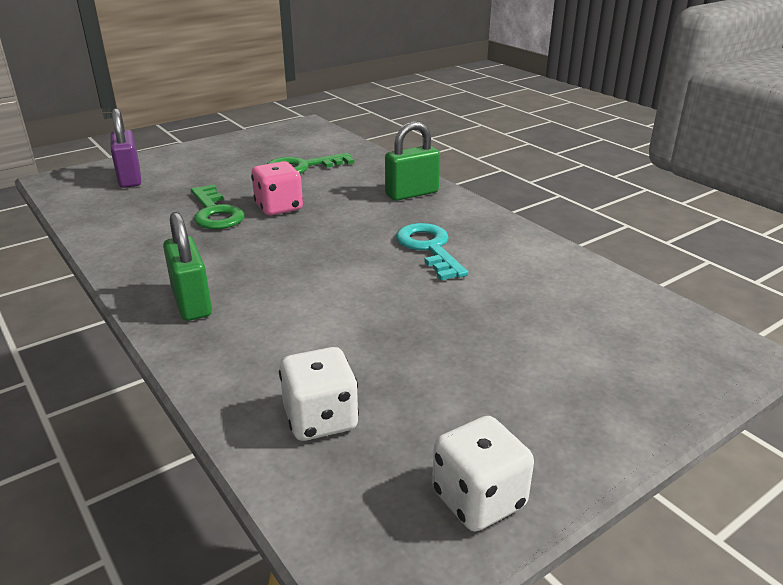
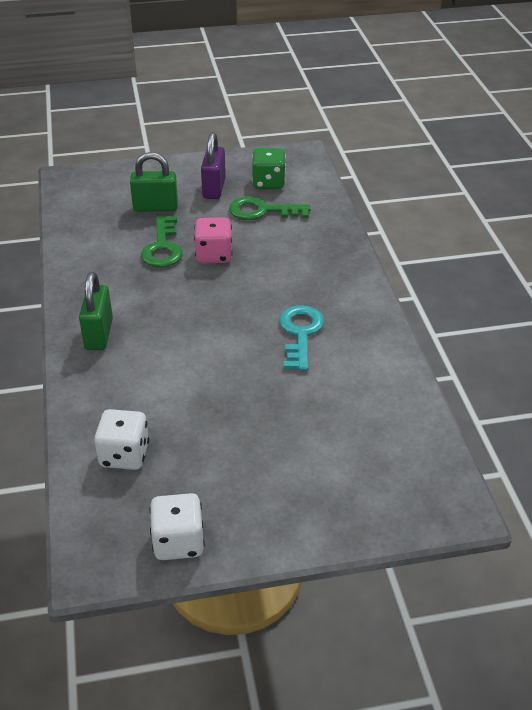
camera: 25 degrees right, 10 degrees up
(130, 178) = (120, 190): purple padlock -> purple padlock (214, 188)
(290, 147) = (268, 183): none -> green dice
(412, 194) = (332, 269): green padlock -> green padlock (155, 207)

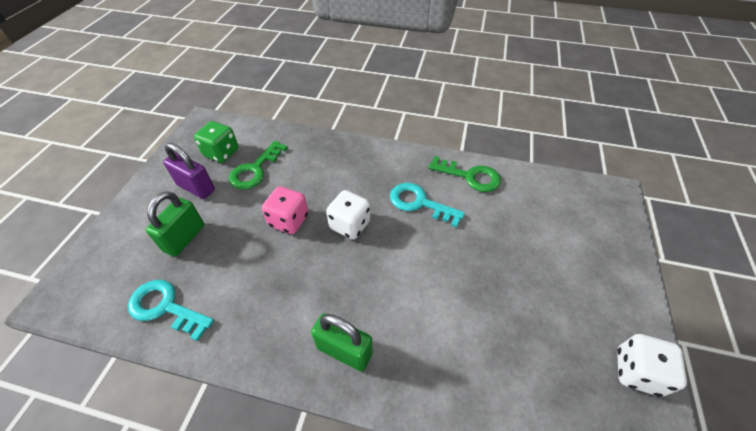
camera: 65 degrees left, 10 degrees up
(87, 228) = (165, 307): none -> turquoise key
(124, 455) = (524, 382): white dice -> white dice (350, 225)
(163, 248) = (250, 253): green key -> green key (470, 176)

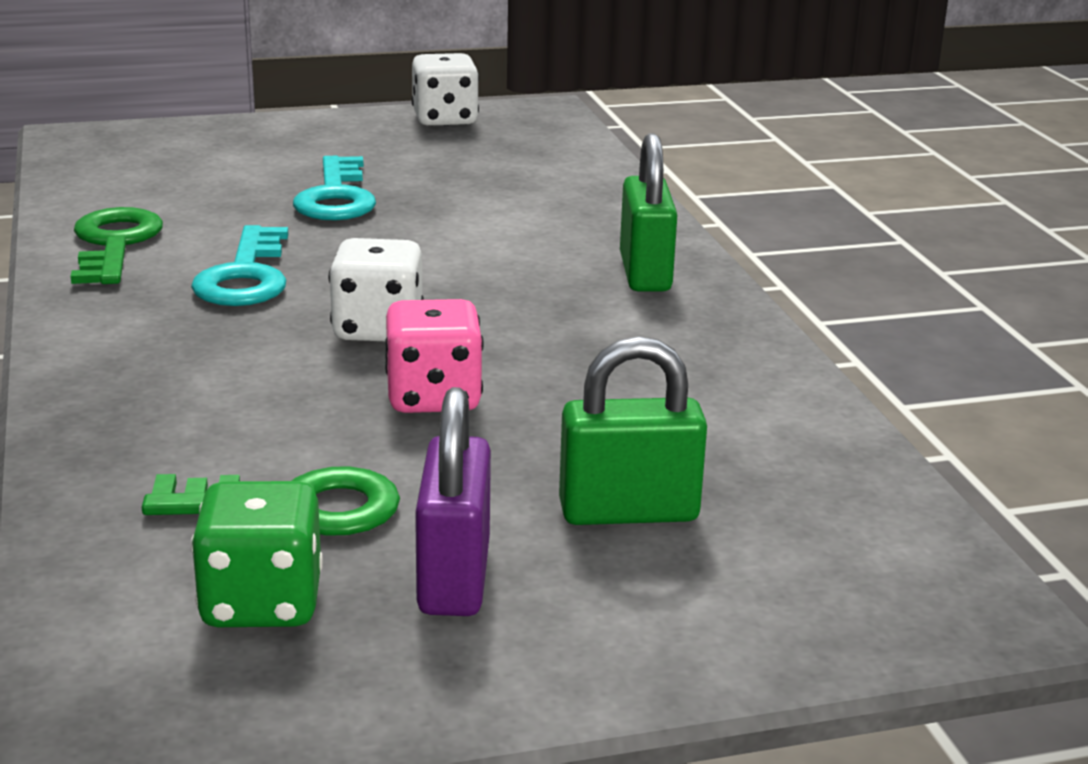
camera: 120 degrees left, 25 degrees down
(165, 307) = (798, 454): turquoise key -> turquoise key (336, 197)

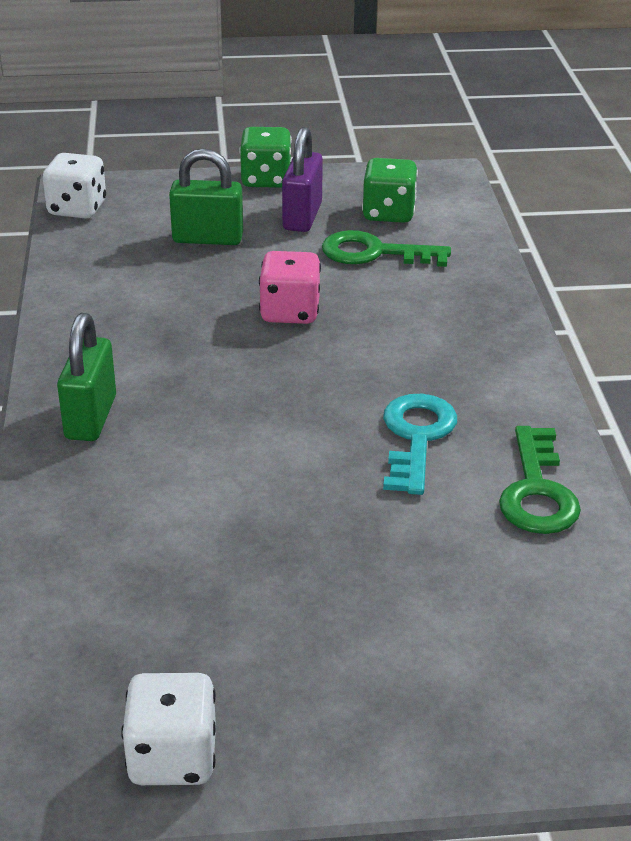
camera: 170 degrees left, 10 degrees up
(336, 197) = (335, 558): turquoise key -> none
(377, 329) = (317, 371): white dice -> white dice (77, 209)
(569, 679) = (266, 180): none -> green dice

